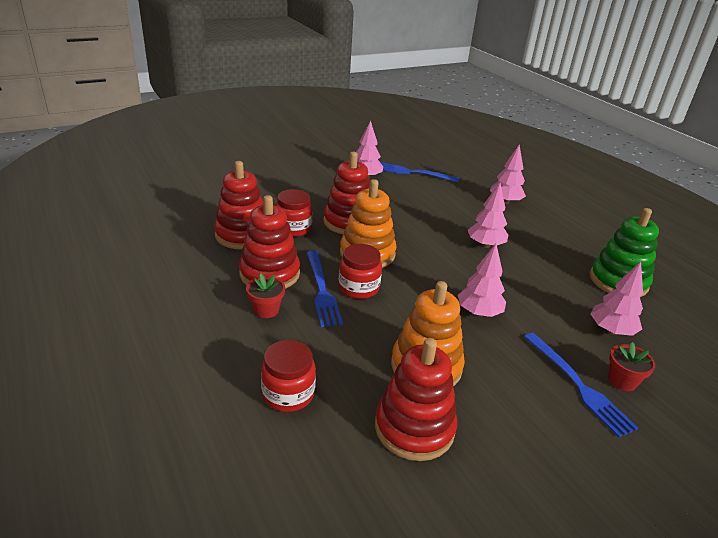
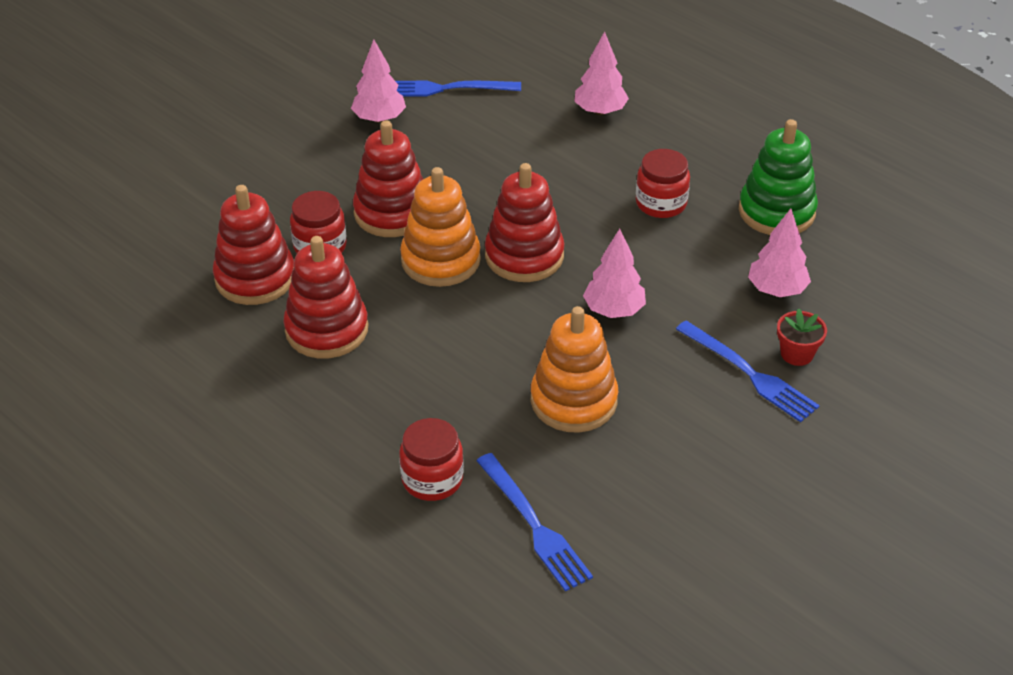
camera: 15 degrees left, 10 degrees up
(266, 310) = (351, 383): red flower pot -> none
(321, 290) = (406, 334): blue fork -> blue fork (534, 525)
(358, 288) = (452, 317): red jar -> red jar (661, 203)
(414, 428) = (585, 475): red stacking toy -> red stacking toy (524, 256)
(485, 245) = (593, 200): pink tree -> none

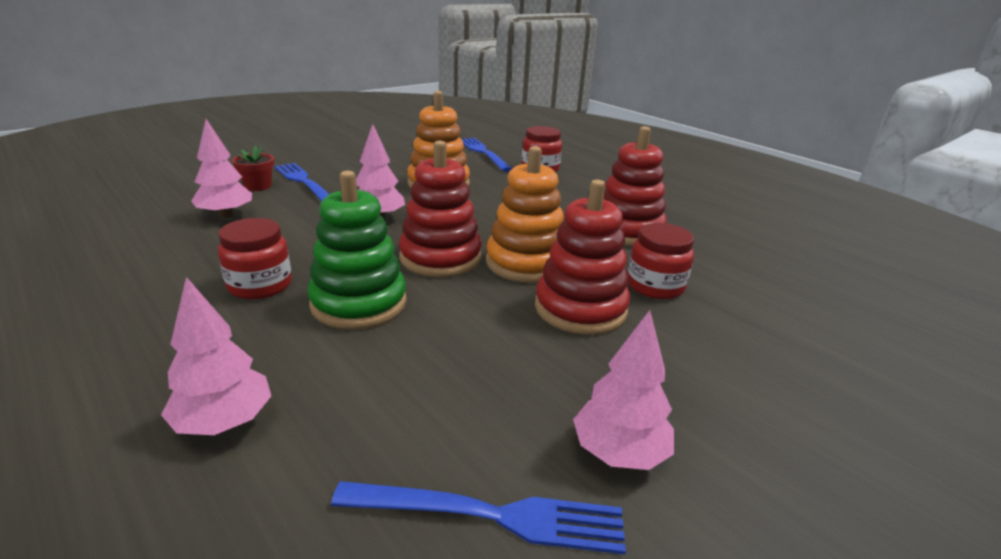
camera: 175 degrees left, 15 degrees down
(255, 278) = (711, 268): red stacking toy -> none
(776, 212) = (141, 265): green stacking toy -> green stacking toy (359, 303)

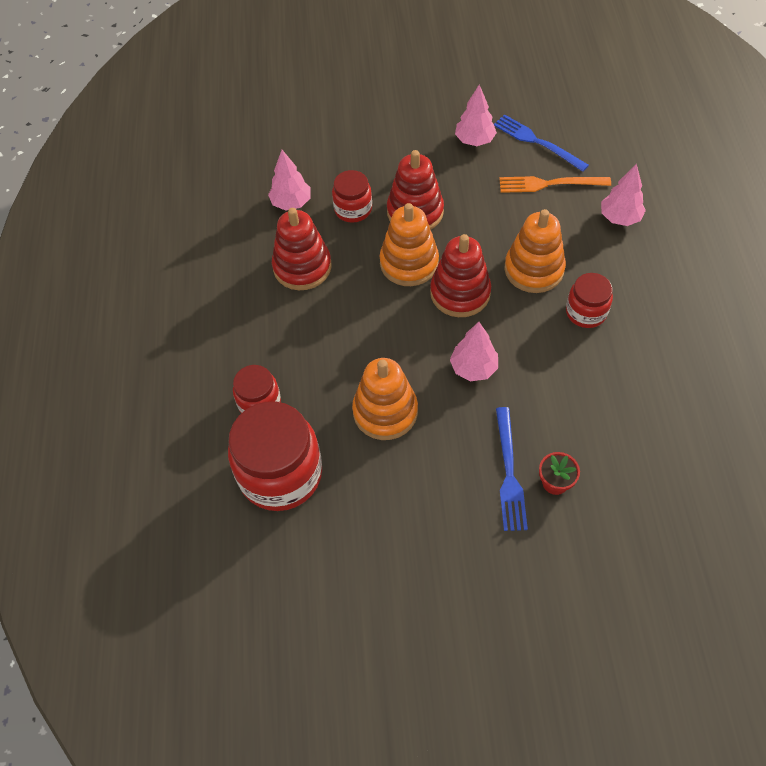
camera: 140 degrees left, 30 degrees up
(226, 215) = (593, 427): pink tree -> pink tree (291, 203)
(359, 303) = (534, 269): green stacking toy -> orange stacking toy
(403, 429) = (549, 184): none -> orange fork
(483, 153) = (280, 474): blue fork -> red jar

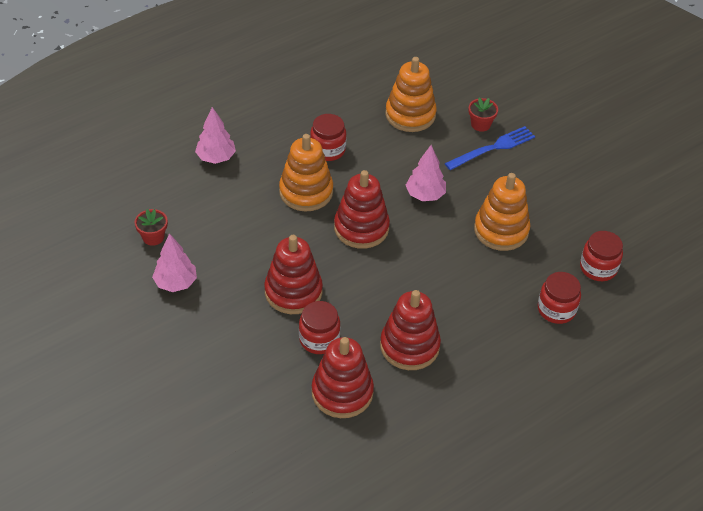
camera: 125 degrees left, 10 degrees down
(280, 474) = (598, 268): red jar -> red jar, size x0.54
(291, 203) = (342, 392): pink tree -> red stacking toy
(409, 263) = (353, 273): orange stacking toy -> orange stacking toy (410, 115)
(537, 142) = (153, 237): blue fork -> red flower pot
(549, 184) = (202, 212): orange fork -> none

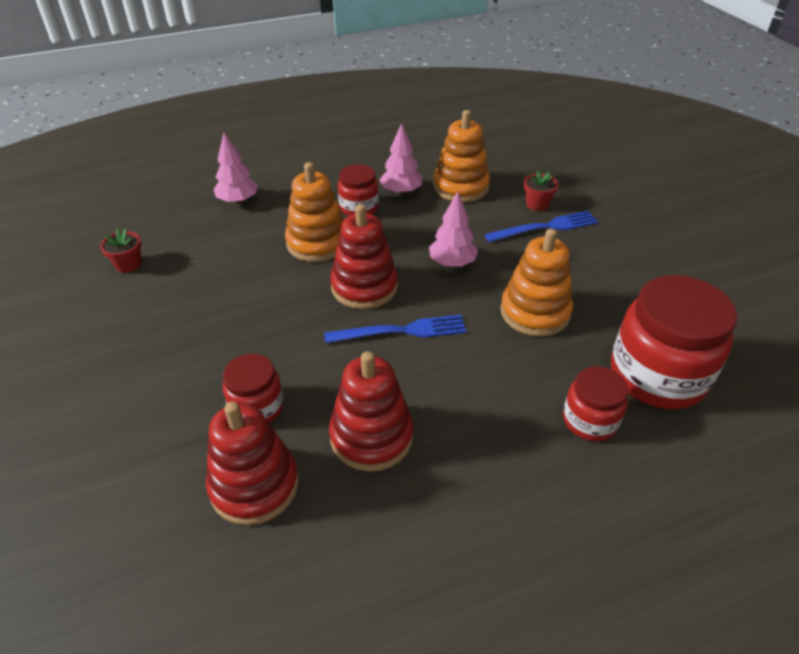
camera: 15 degrees right, 5 degrees down
(175, 283) = (123, 314): pink tree -> pink tree (401, 191)
(293, 292) = (252, 345): red stacking toy -> none
(403, 262) = (401, 331): none -> blue fork
(598, 268) = (657, 375): red jar -> red jar, size x1.86

